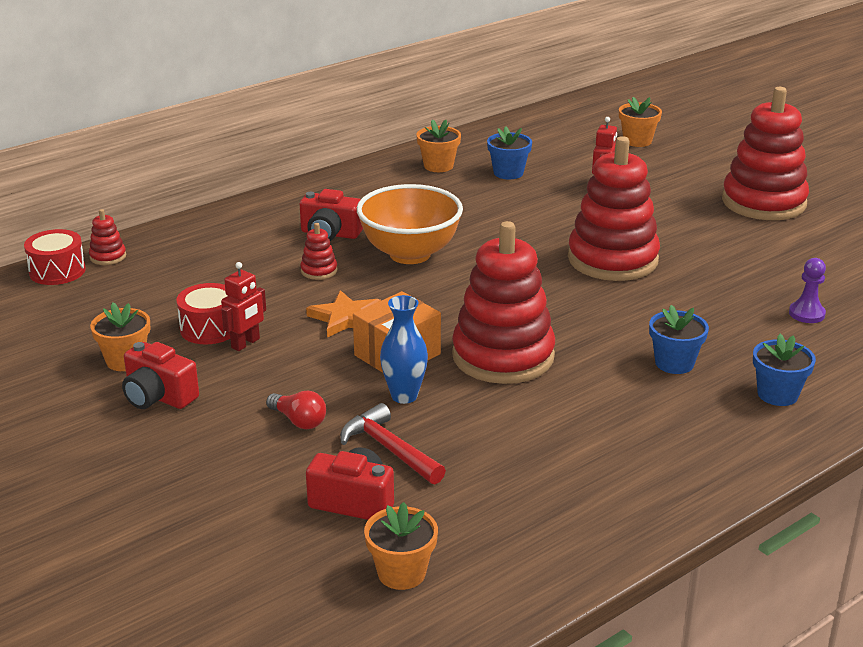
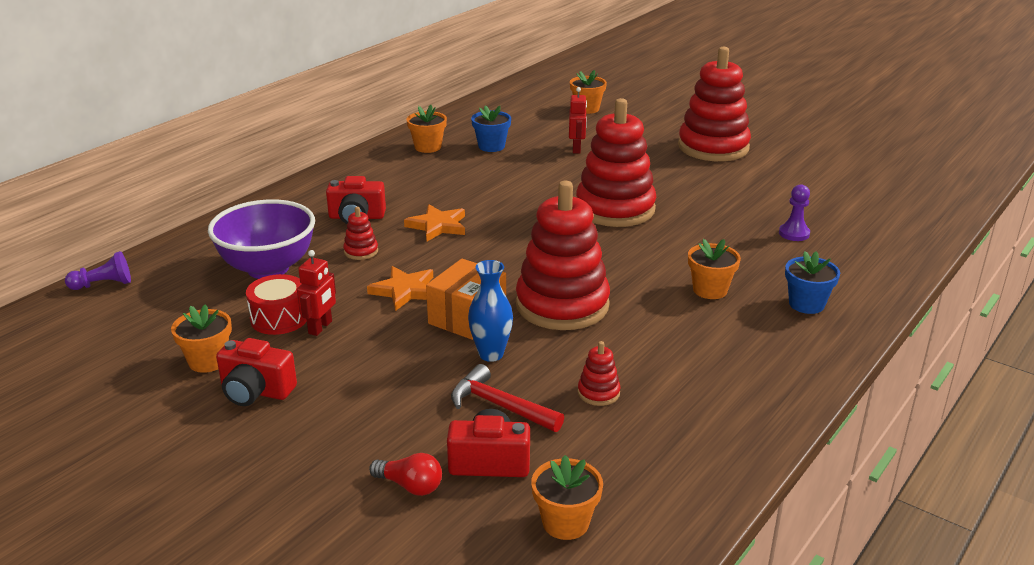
camera: 15 degrees left, 0 degrees up
(57, 271) = (103, 284): red drum -> purple pawn
(108, 257) = (150, 264): red stacking toy -> red stacking toy (598, 393)
(219, 276) = (268, 268): none -> purple bowl
(299, 421) = (403, 393): red light bulb -> red light bulb (410, 486)
(410, 254) = (437, 226): orange bowl -> orange star
(674, 363) = (710, 290): blue flower pot -> orange flower pot

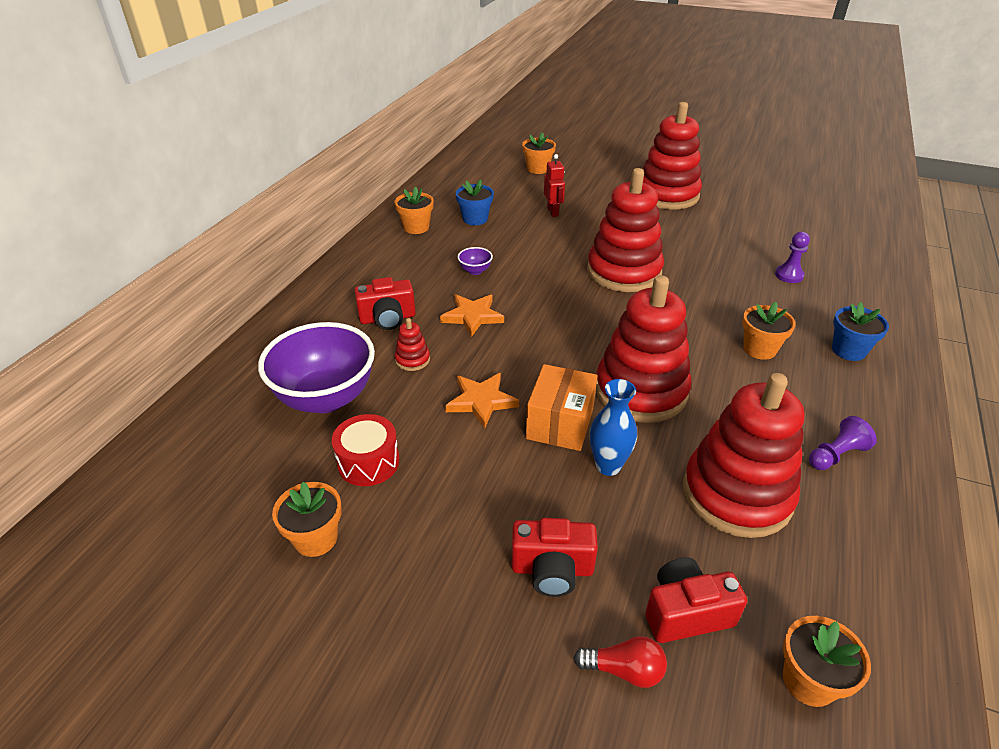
camera: 15 degrees left, 10 degrees up
(103, 284) = (148, 453): purple pawn -> purple pawn (835, 455)
(256, 391) = (389, 570): red camera -> red camera (552, 569)
(320, 327) = (418, 466): red robot -> none
(463, 190) = (475, 271): none -> purple bowl
(500, 406) = (654, 532): red hammer -> none
(598, 393) = (737, 494): red stacking toy -> red stacking toy, size x2.50

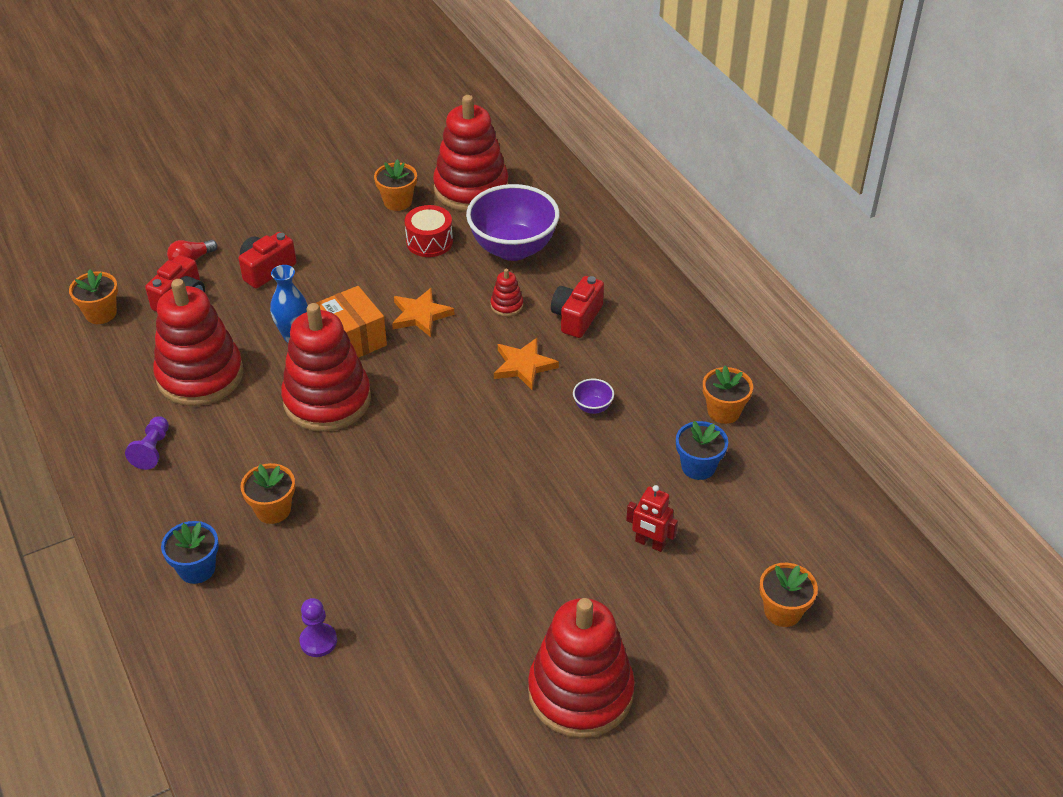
camera: 130 degrees right, 5 degrees up
(624, 272) = (474, 511): red stacking toy -> red stacking toy (471, 189)

